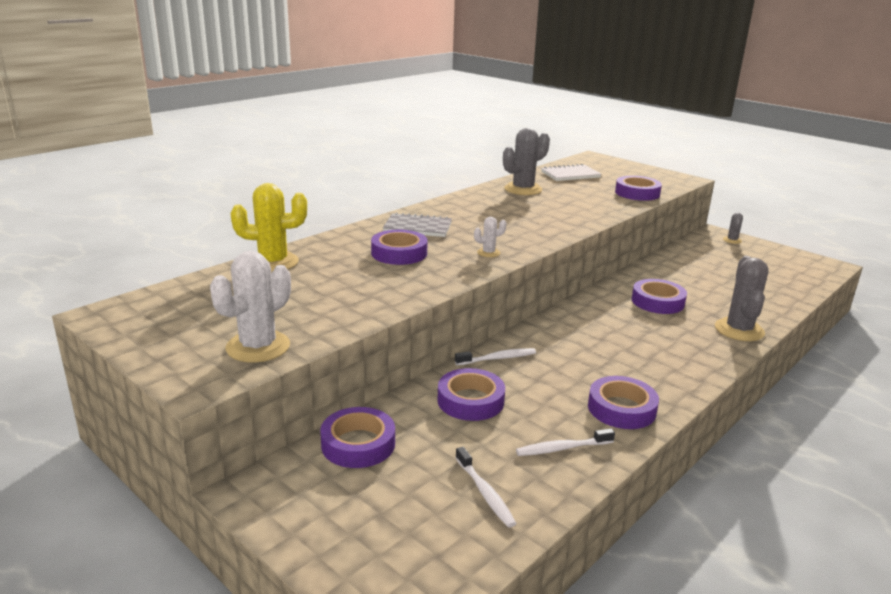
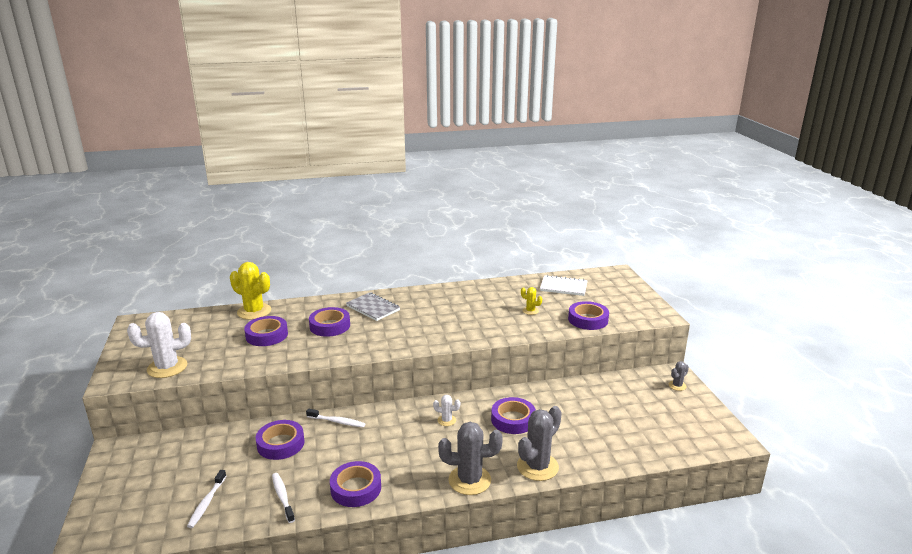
camera: 35 degrees right, 0 degrees up
(358, 444) = (191, 445): purple tape -> purple tape (266, 335)
(488, 253) = (383, 342): white cactus -> white cactus (446, 420)
(523, 189) = (500, 292): grey cactus -> grey cactus (469, 480)
(562, 448) = (282, 497): white toothbrush -> white toothbrush turned 45 degrees clockwise
(577, 197) = (530, 311): none -> yellow cactus

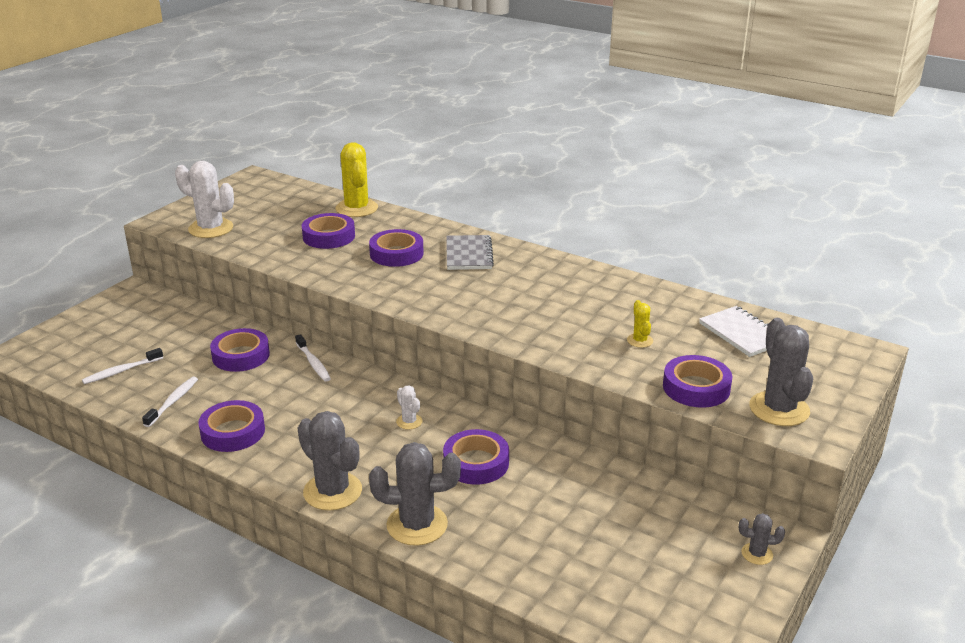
camera: 45 degrees right, 5 degrees up
(630, 312) = (779, 409): none -> grey cactus

